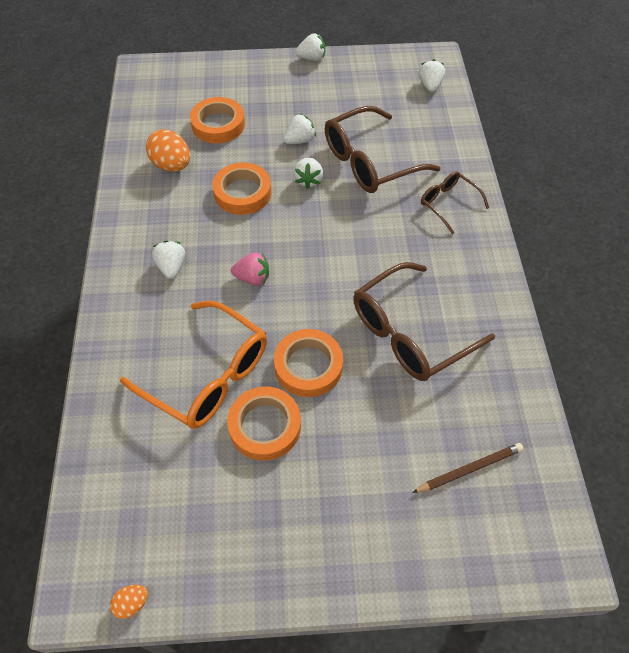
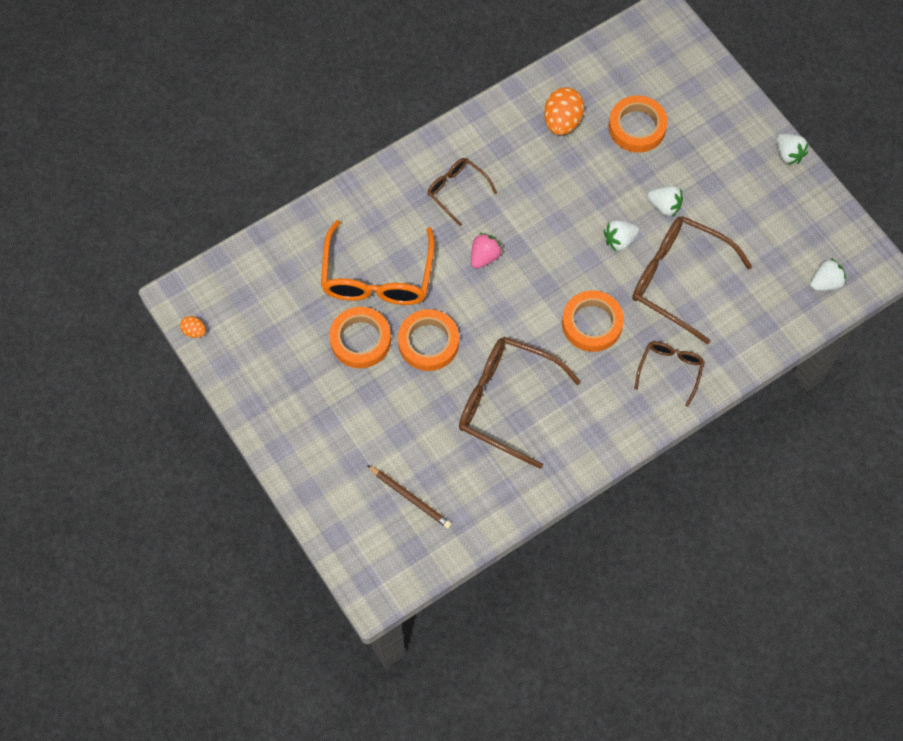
camera: 60 degrees right, 10 degrees up
(171, 267) = (456, 190): white strawberry -> brown glasses
(242, 193) = (569, 196): orange tape -> orange tape (592, 323)
(253, 278) = (484, 256): pink strawberry -> pink strawberry turned 120 degrees counterclockwise

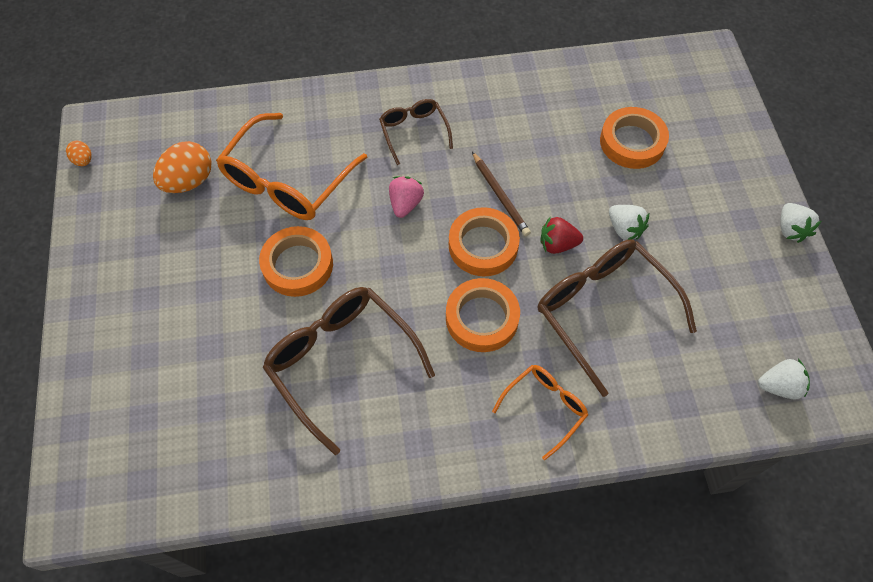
camera: 25 degrees right, 5 degrees down
(360, 340) = (232, 234): orange tape -> orange tape (483, 245)
(410, 497) = (176, 421): brown pencil -> brown pencil (500, 196)
(484, 256) = (405, 204): pink strawberry -> pink strawberry turned 45 degrees counterclockwise
(562, 121) = (556, 109): orange egg -> orange egg (189, 181)
(619, 240) = (557, 244): white strawberry -> red strawberry
(670, 370) = (545, 407): brown glasses -> orange glasses

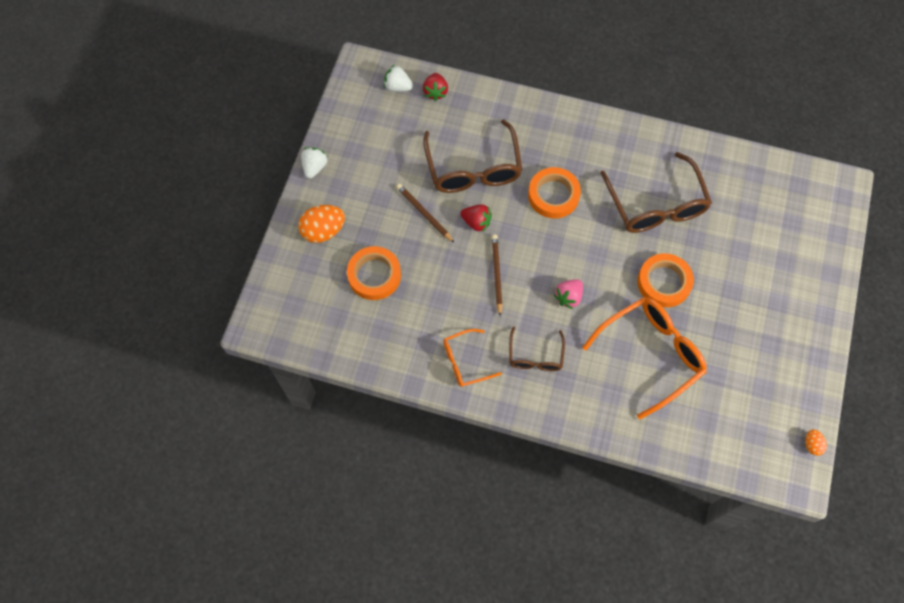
camera: 155 degrees left, 5 degrees up
(189, 181) = (728, 387): orange egg -> orange egg (323, 231)
(483, 245) = (528, 243): orange tape -> none
(545, 407) = (542, 130): orange glasses -> orange glasses (465, 362)
(624, 229) = (424, 213): white strawberry -> brown pencil
(724, 401) = (435, 92): none -> red strawberry

